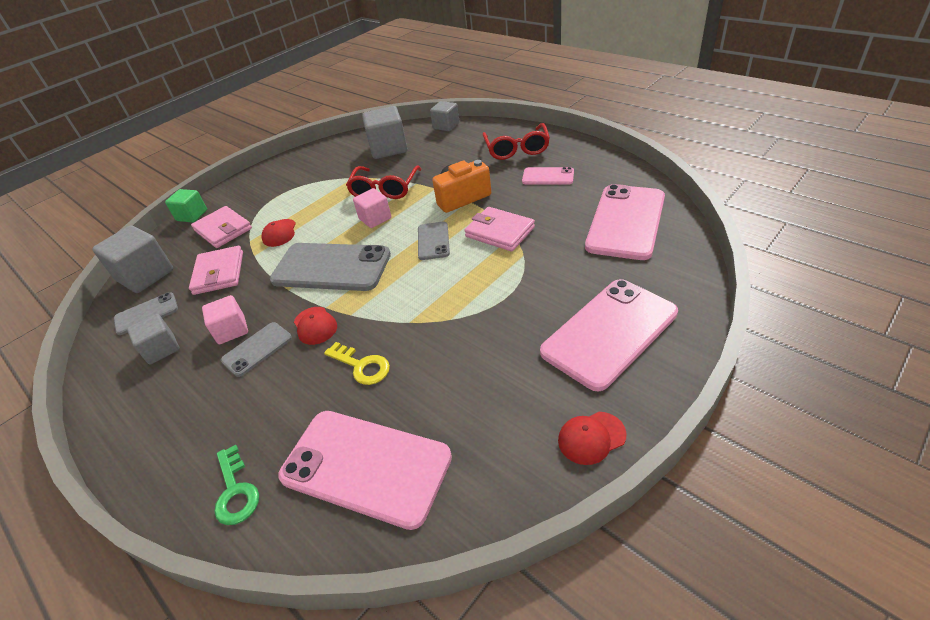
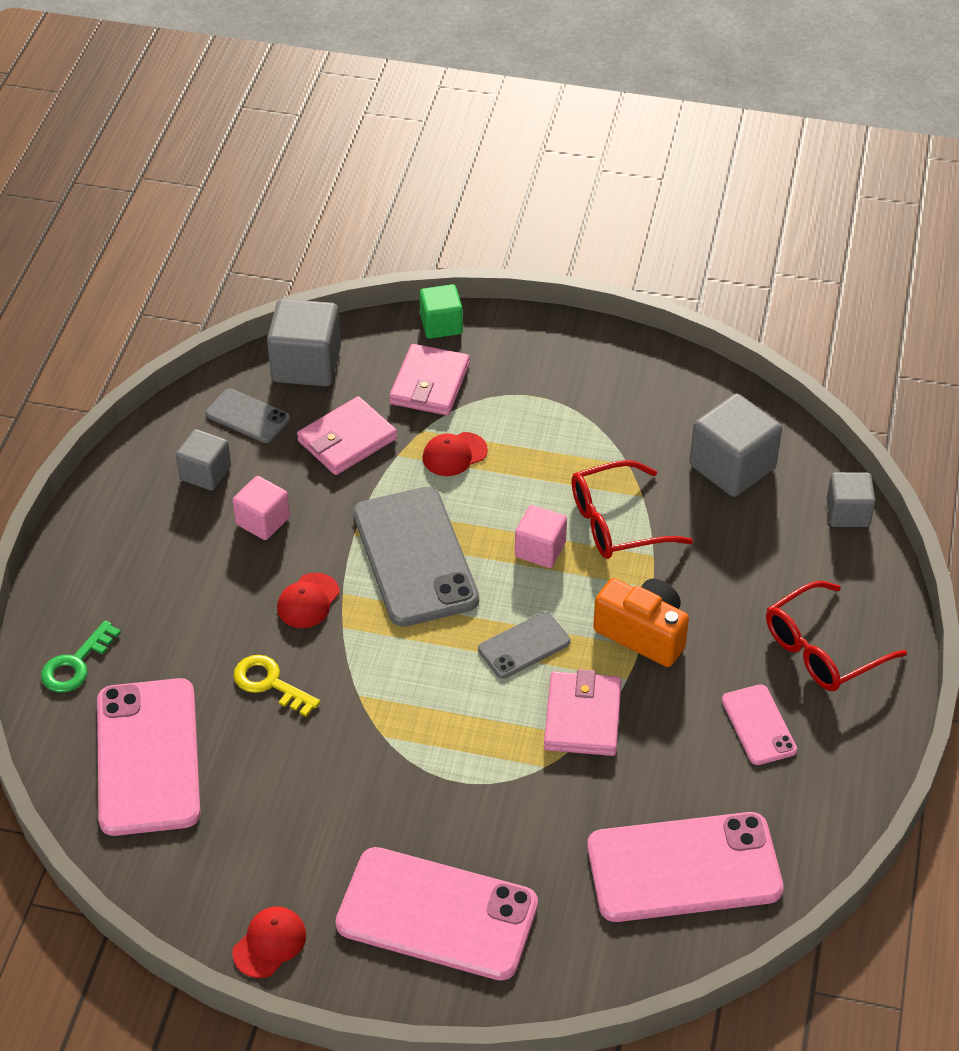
camera: 55 degrees right, 5 degrees up
(257, 349) = (247, 566): grey phone -> none
(362, 366) = (269, 683): yellow key -> yellow key turned 120 degrees clockwise
(591, 438) = (269, 943): red cap -> red cap turned 90 degrees clockwise

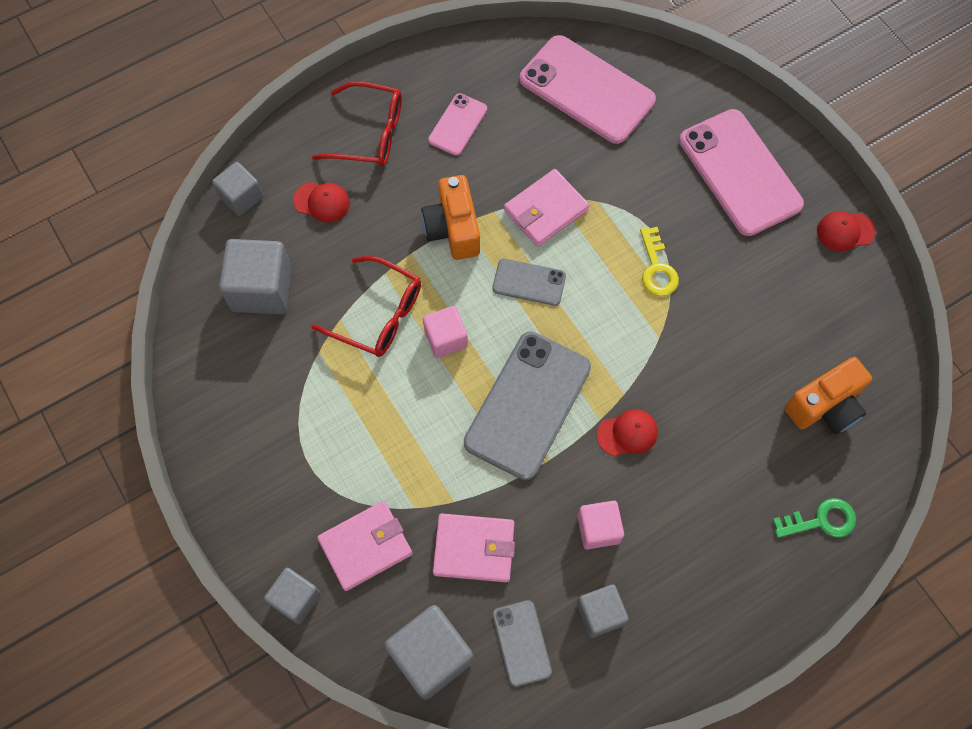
camera: 135 degrees left, 20 degrees up
(148, 757) = (825, 406): pink phone -> orange camera
(269, 683) = (706, 393): yellow key -> yellow key (657, 268)
(441, 325) = (296, 598): green cube -> grey cube
(454, 454) = (416, 465): red cap -> red cap (322, 202)

